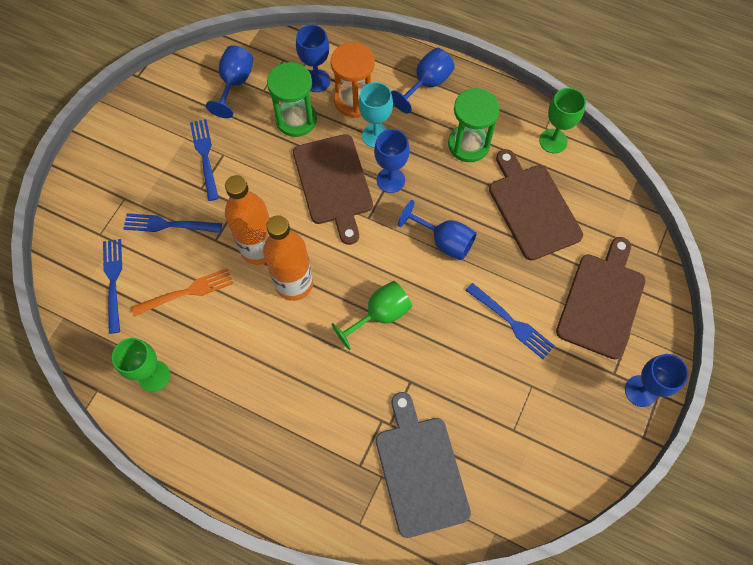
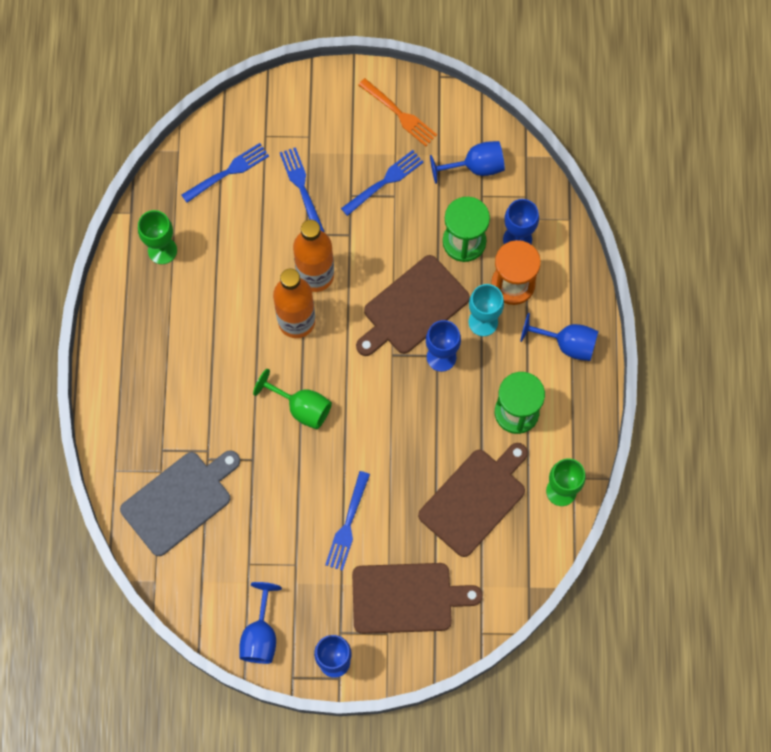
camera: 65 degrees right, 5 degrees up
(187, 292) = (247, 237): orange fork -> orange fork (399, 114)
(444, 241) = (400, 432): blue goblet -> blue goblet (260, 635)

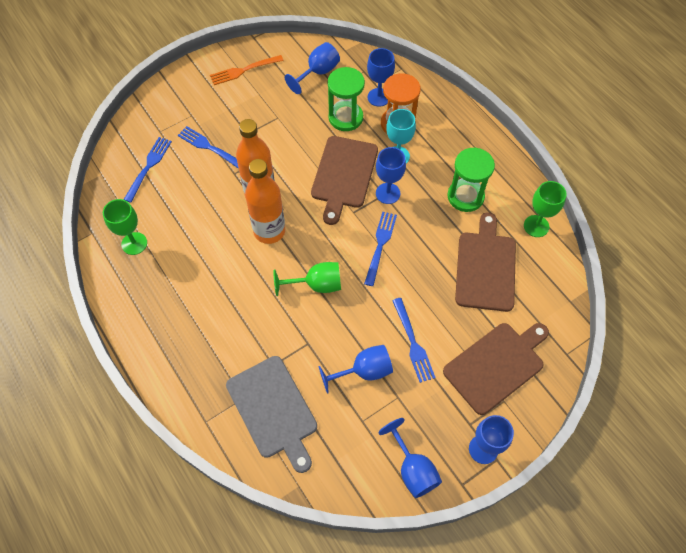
camera: 35 degrees left, 10 degrees down
(179, 500) = (273, 410): grey cutting board -> grey cutting board turned 135 degrees clockwise
(384, 181) = (264, 113): blue fork -> blue fork (380, 245)
(399, 114) = (244, 70): orange fork -> orange fork turned 150 degrees clockwise
(567, 344) = (461, 137): blue goblet -> blue goblet (364, 371)

